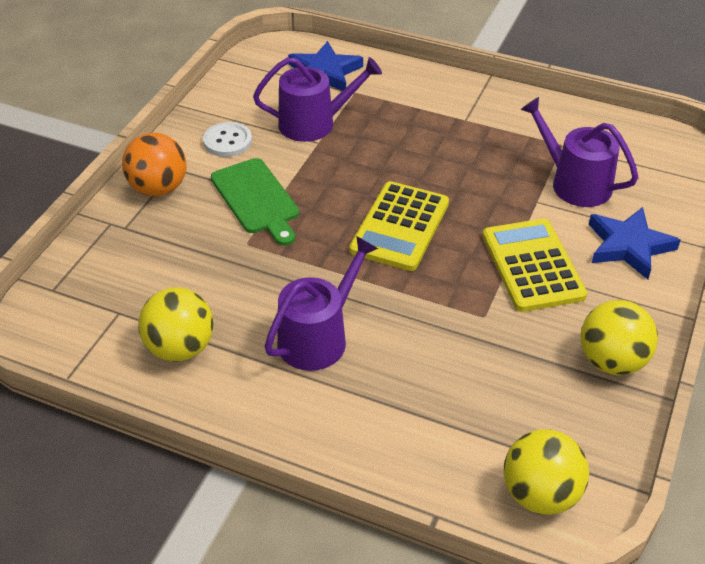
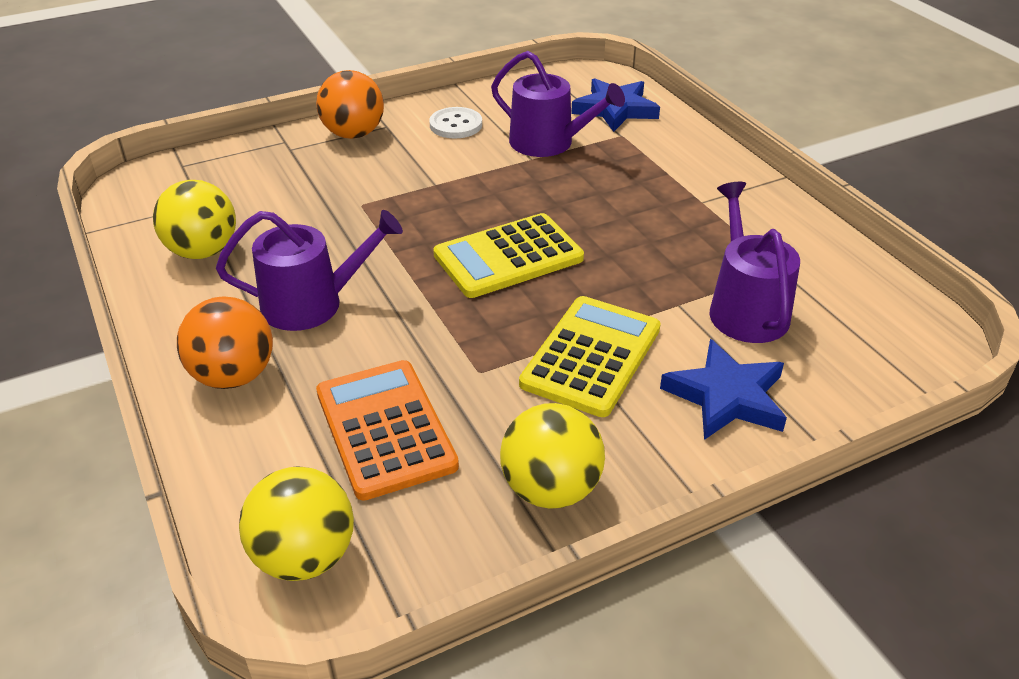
camera: 40 degrees right, 5 degrees down
(256, 199) = (416, 176): green cutting board -> none
(339, 420) = (234, 376): none -> orange ball
(480, 388) = (385, 429): none -> orange calculator

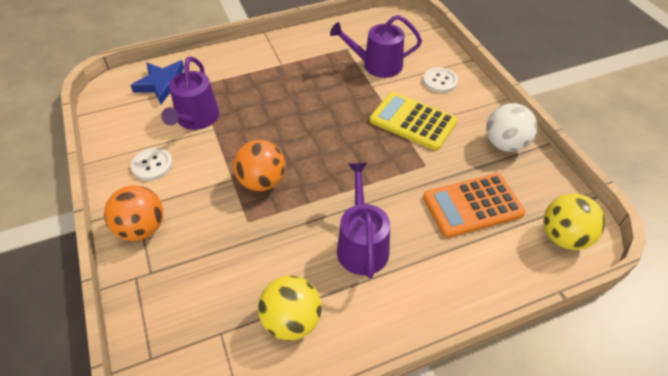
camera: 85 degrees left, 10 degrees up
(234, 376) = (433, 283): orange ball -> orange ball (262, 181)
(508, 257) = (323, 147): yellow calculator -> none
(548, 143) = (196, 119): purple watering can -> purple watering can turned 150 degrees clockwise
(550, 489) = (505, 144): yellow ball -> white ball
(726, 396) = (440, 81): blue star -> white button

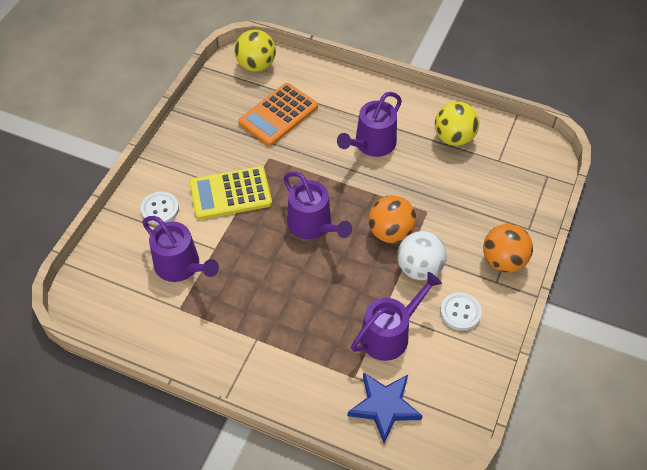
camera: 135 degrees left, 5 degrees up
(327, 144) = (313, 225): none -> purple watering can
(413, 121) = (230, 193): yellow calculator -> yellow calculator turned 90 degrees clockwise
(472, 205) = (278, 115): orange calculator -> orange calculator turned 105 degrees clockwise
(505, 144) = (198, 130): white ball -> white ball (419, 268)

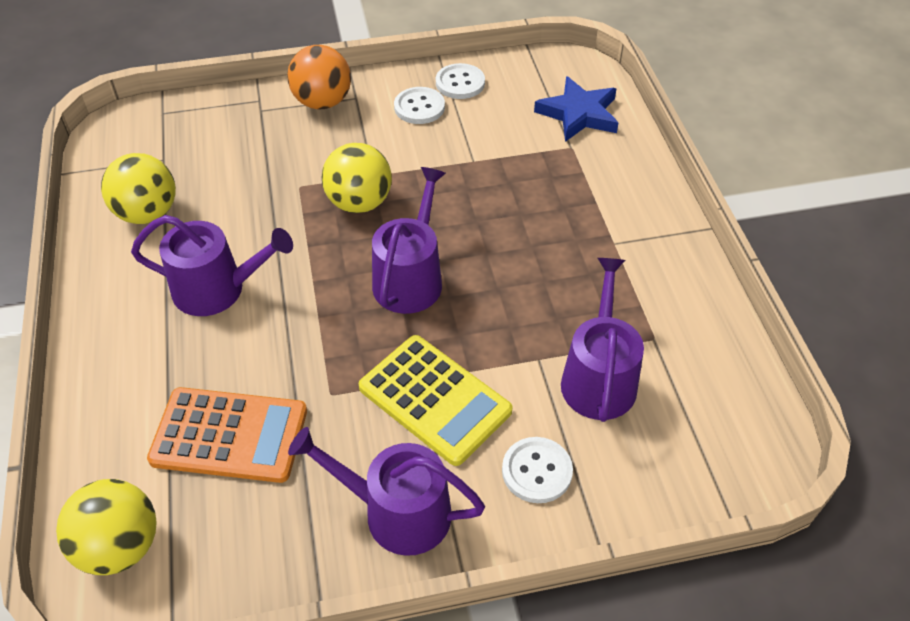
camera: 125 degrees left, 5 degrees down
(389, 334) = (497, 144): purple watering can -> purple watering can (397, 512)
(390, 232) = (359, 203): orange ball -> yellow ball
(419, 268) = (390, 158): white ball -> none
(471, 353) = (460, 83): none -> white button

